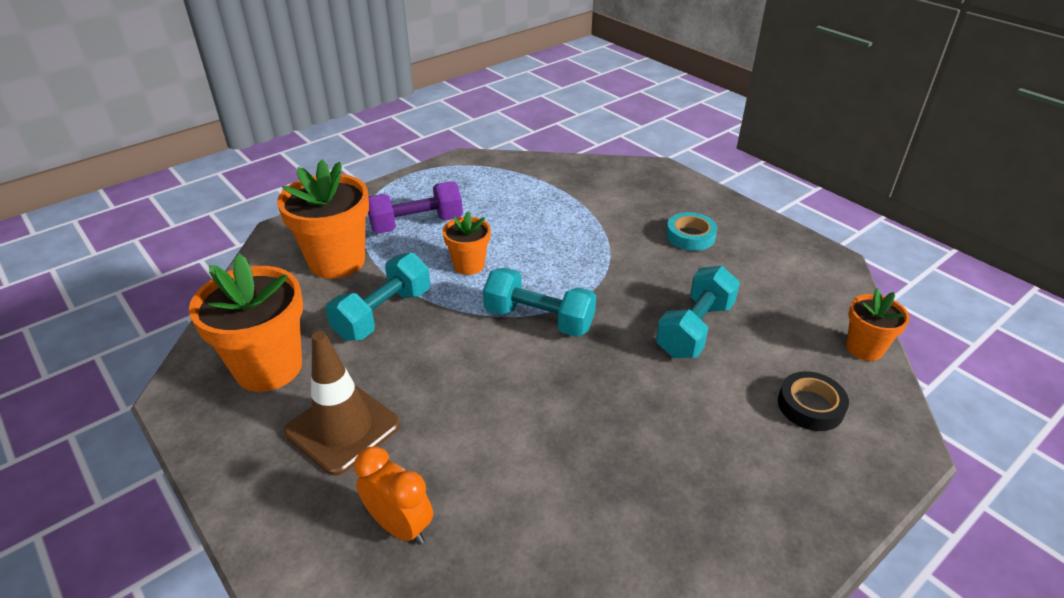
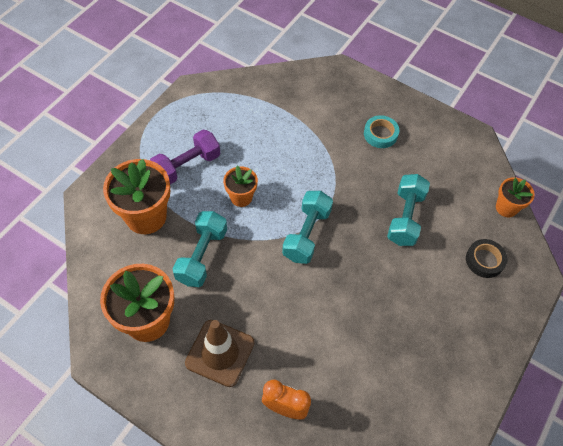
camera: 20 degrees left, 20 degrees up
(539, 319) = (306, 234): turquoise dumbbell -> turquoise dumbbell turned 75 degrees counterclockwise

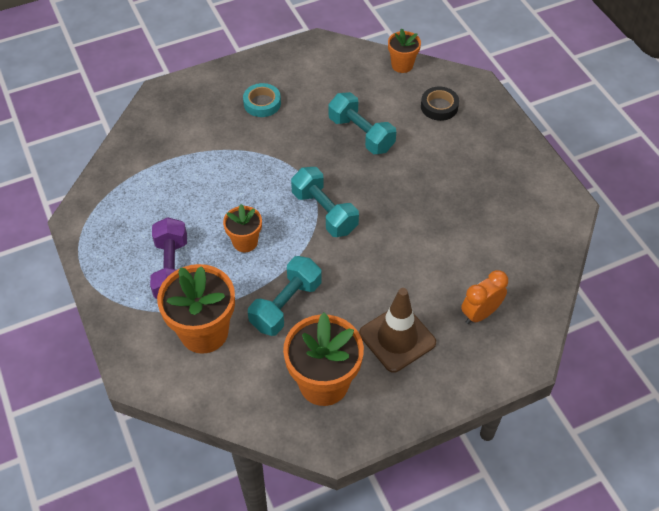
camera: 55 degrees left, 5 degrees down
(202, 256) = (286, 305): turquoise dumbbell -> turquoise dumbbell turned 75 degrees clockwise

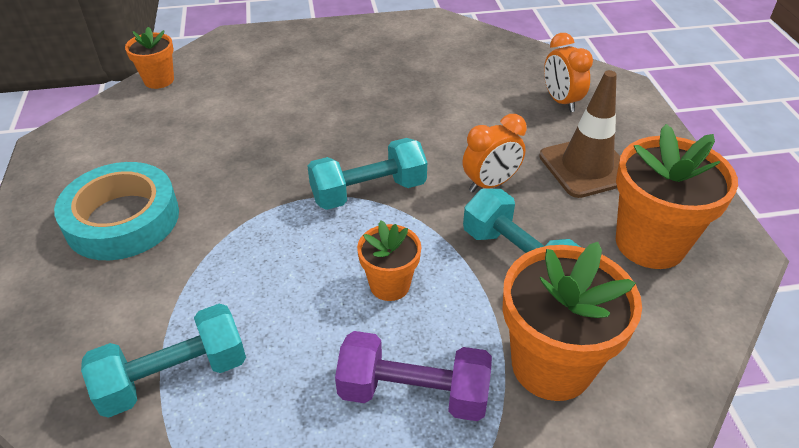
camera: 75 degrees left, 10 degrees down
(262, 103) = (122, 219): turquoise tape -> turquoise tape, size x1.80
(356, 279) = (490, 184): none -> orange clock
(361, 134) = (251, 135): turquoise dumbbell -> turquoise dumbbell (174, 377)
(439, 107) = (249, 68): black tape -> none

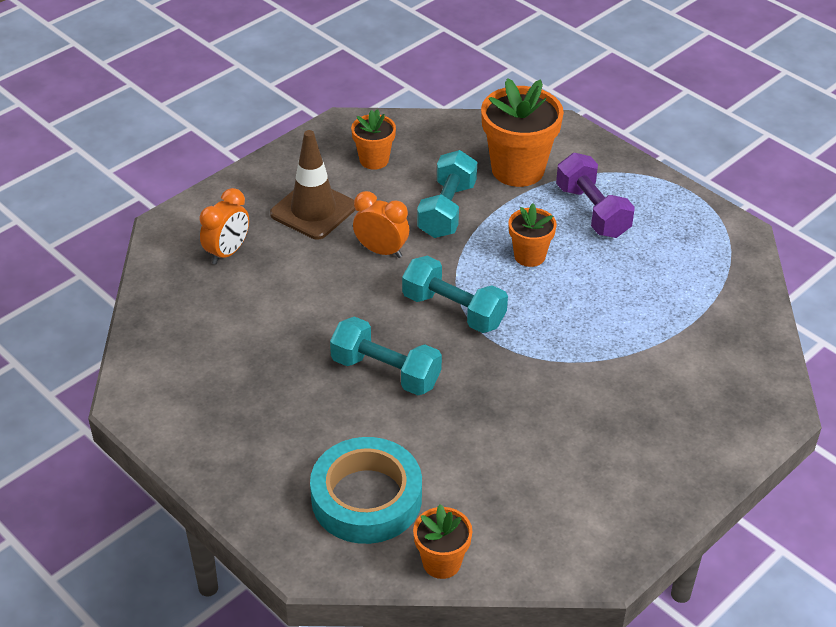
camera: 125 degrees left, 0 degrees up
(122, 219) = (623, 432): turquoise tape -> turquoise tape (366, 498)
(174, 377) = (692, 310): turquoise dumbbell -> turquoise dumbbell (386, 372)
(650, 243) = (374, 160): orange flower pot -> orange flower pot, size x0.56

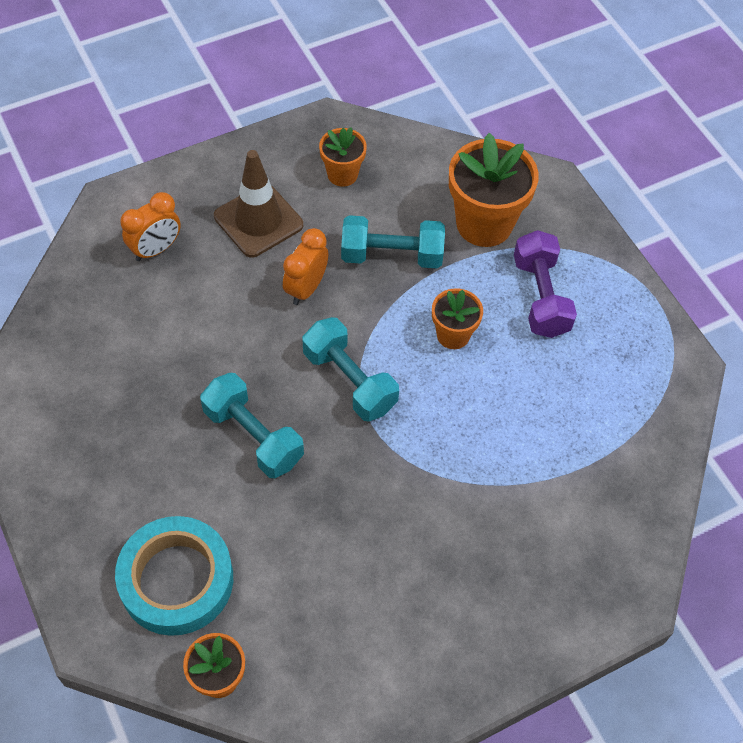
camera: 15 degrees right, 15 degrees up
(381, 251) = (306, 288): orange clock -> orange clock turned 105 degrees counterclockwise
(447, 210) = (391, 256): turquoise dumbbell -> turquoise dumbbell turned 60 degrees clockwise

